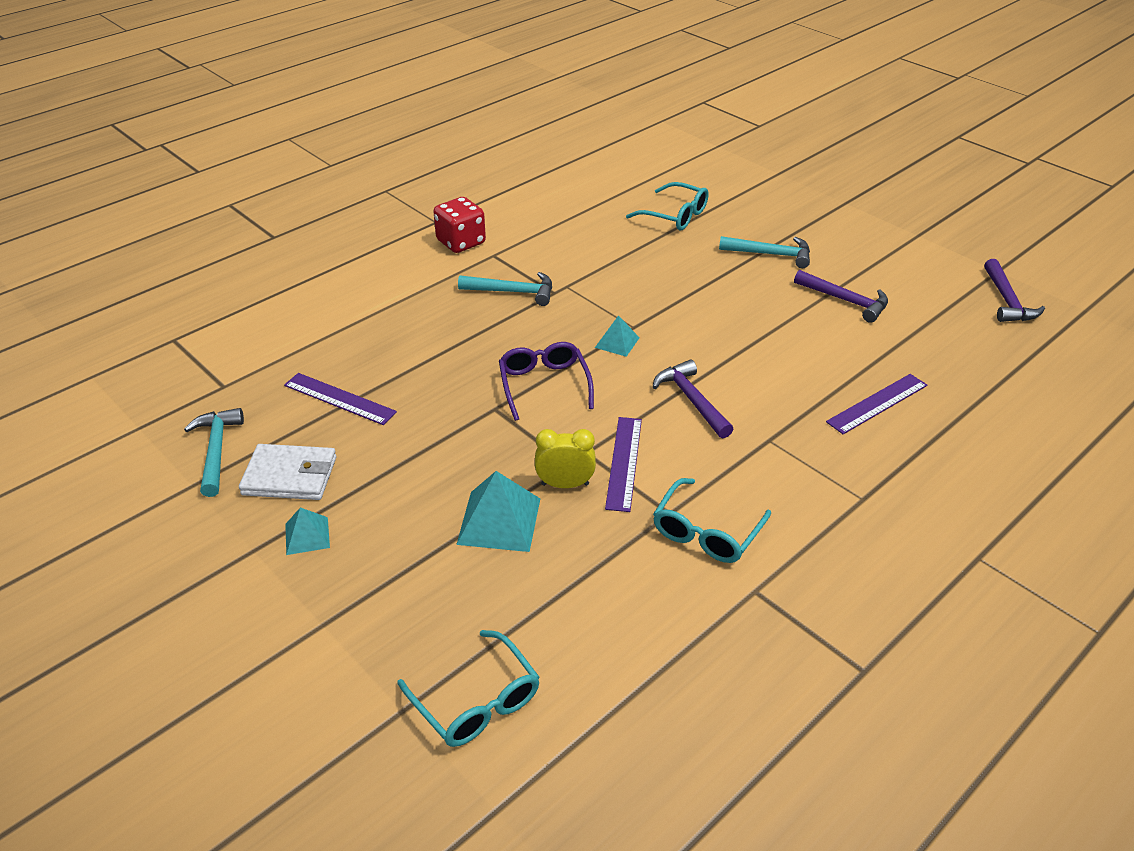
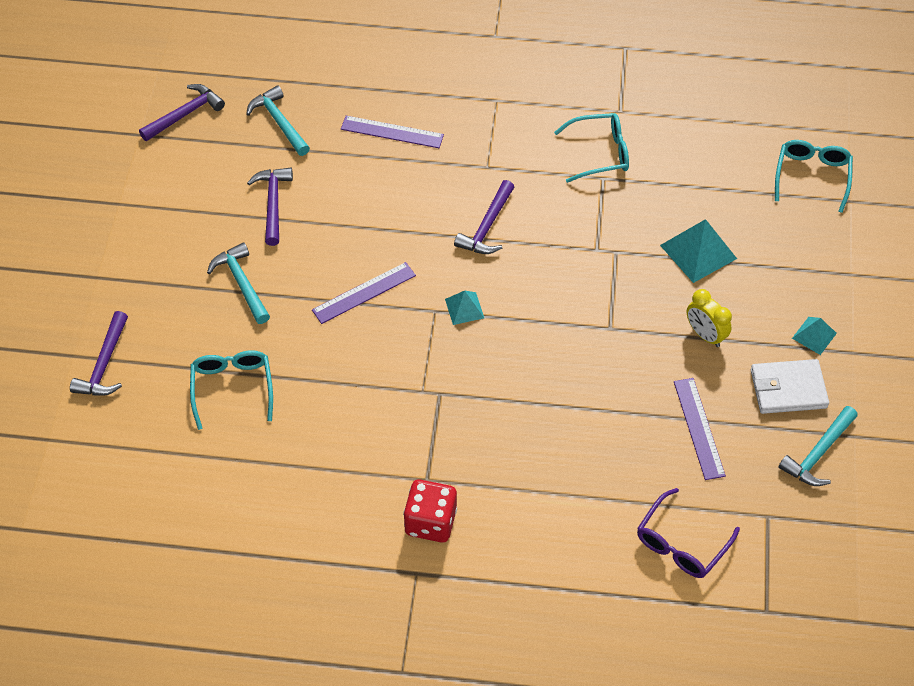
camera: 130 degrees left, 15 degrees up
(290, 476) = (788, 389): white wallet -> white wallet turned 60 degrees counterclockwise
(513, 292) = (466, 422): turquoise hammer -> turquoise hammer (279, 122)
(544, 385) = (556, 318): purple glasses -> purple glasses (681, 544)
(565, 484) = (635, 241): yellow clock -> yellow clock (705, 335)
(624, 463) = (585, 225): purple ruler -> purple ruler (364, 293)
(756, 180) = (104, 364): none -> purple hammer

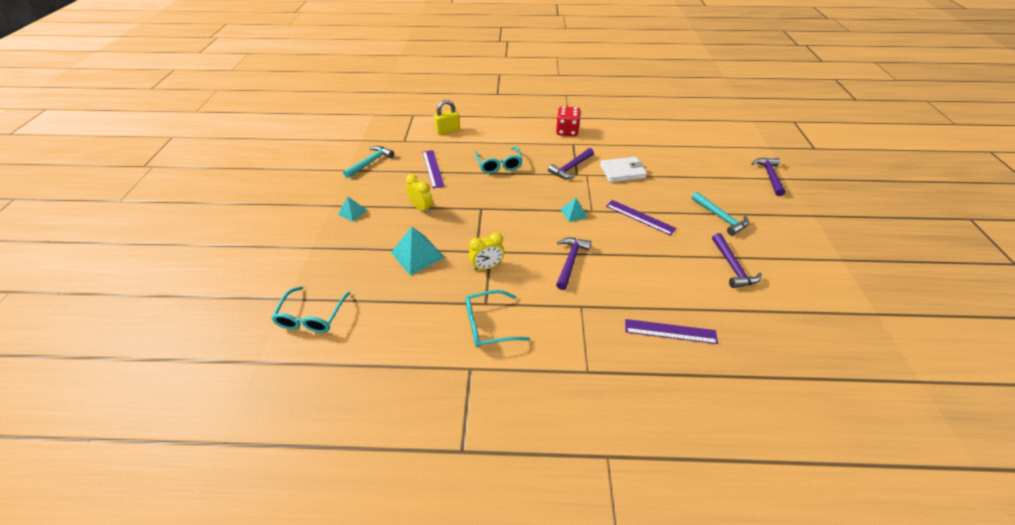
camera: 175 degrees right, 10 degrees down
(185, 114) = (856, 335): purple hammer -> purple hammer (571, 168)
(232, 387) = (691, 170): turquoise glasses -> turquoise glasses (499, 165)
(279, 122) = (771, 334): turquoise hammer -> none
(364, 293) = (640, 217): purple ruler -> purple ruler turned 75 degrees clockwise
(601, 227) = (487, 266): none -> yellow clock
(681, 544) = (448, 131): purple glasses -> yellow padlock
(788, 389) = (378, 186): white wallet -> white wallet (622, 171)

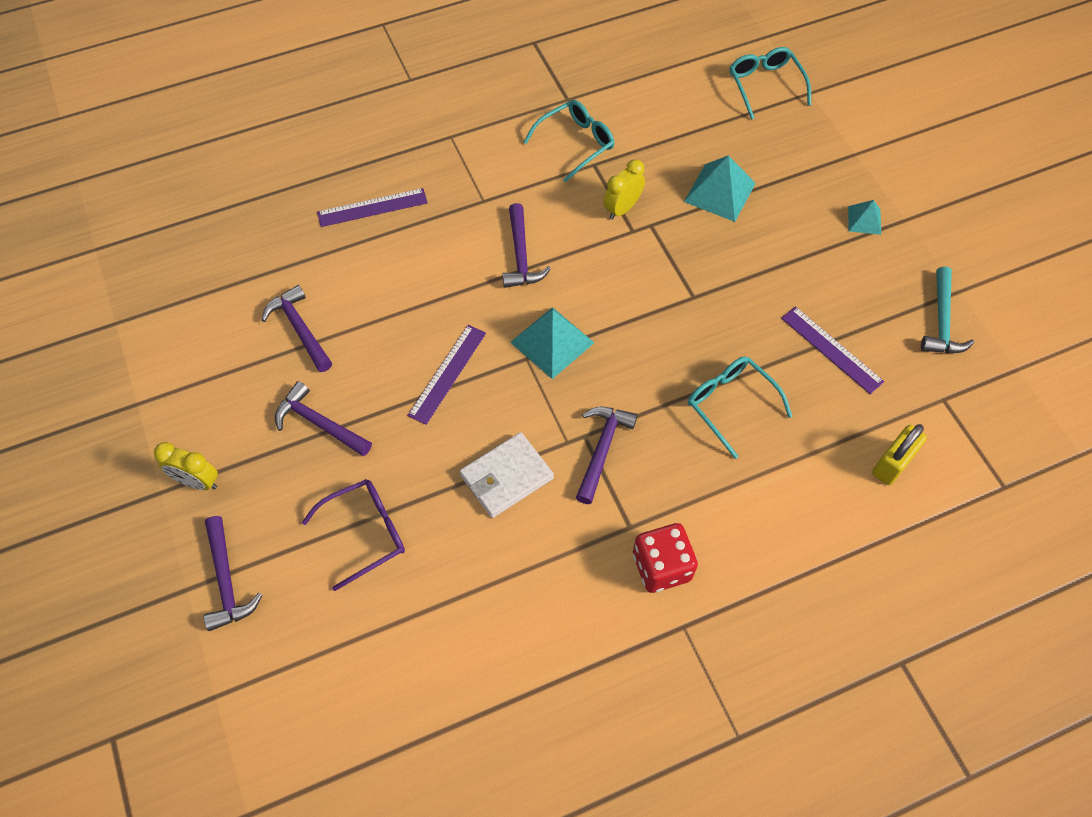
camera: 155 degrees right, 15 degrees up
(421, 208) = (777, 263): yellow clock -> yellow clock (197, 481)
(573, 213) = (552, 342): turquoise pyramid -> turquoise pyramid, size x1.74
(640, 217) = (447, 373): purple ruler -> purple ruler turned 75 degrees counterclockwise
(698, 173) = (366, 533): none -> purple glasses
(720, 217) = (319, 423): turquoise hammer -> purple hammer

